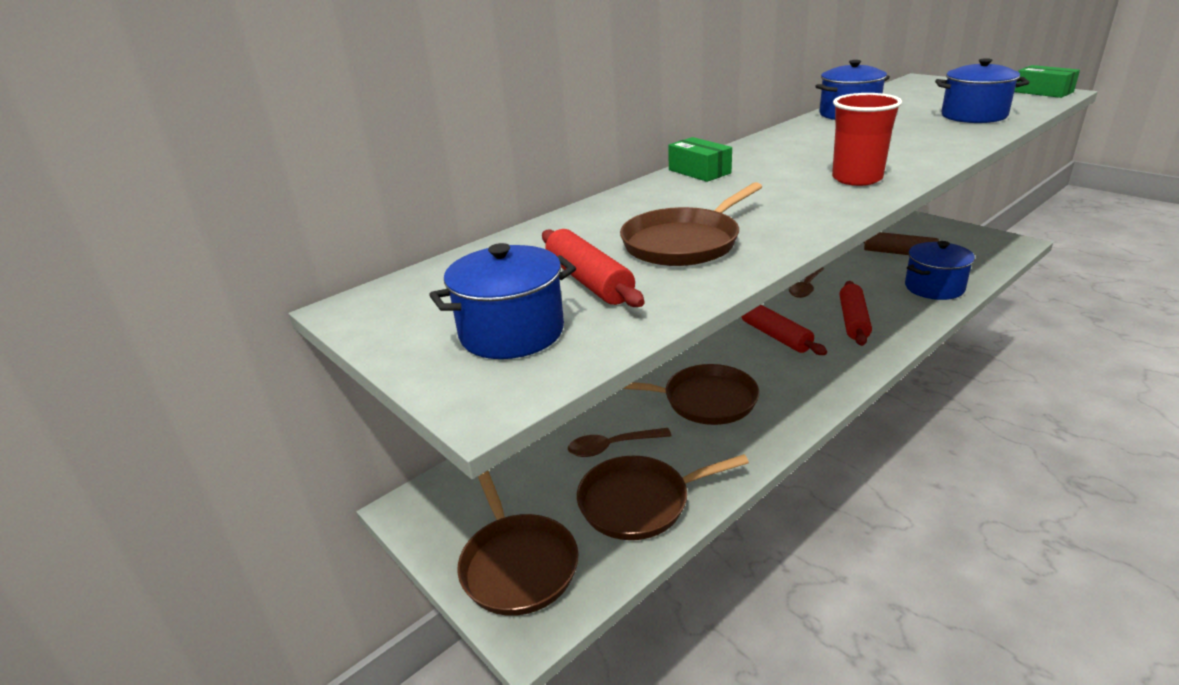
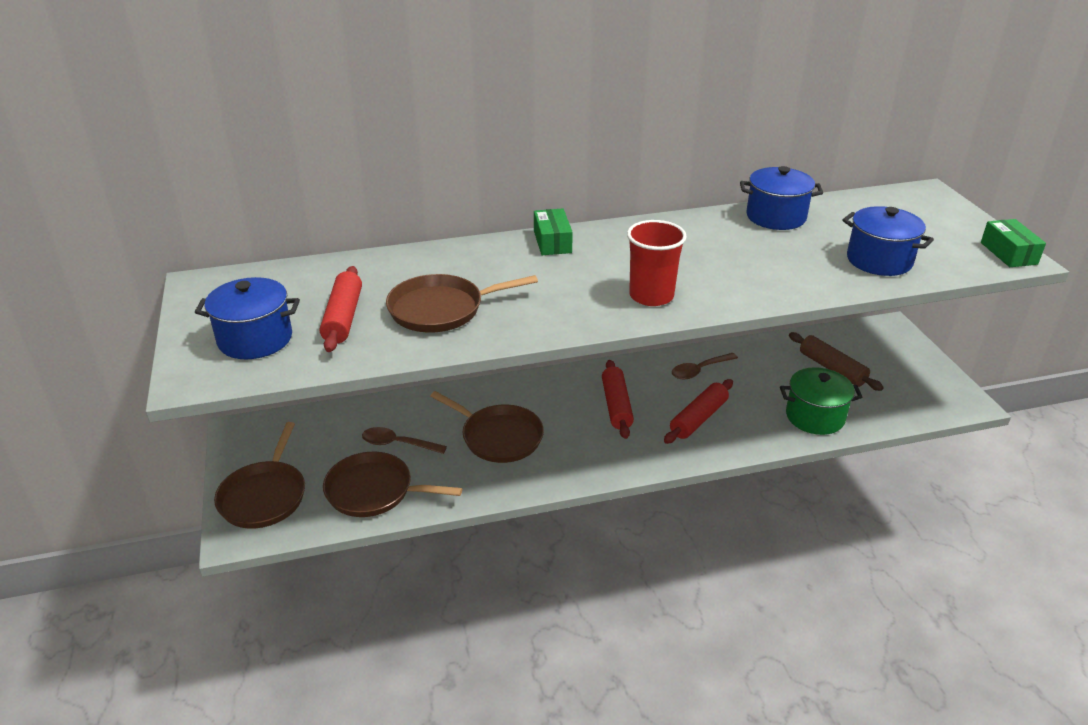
camera: 25 degrees right, 5 degrees up
(934, 288) = (815, 417): blue pot -> green pot

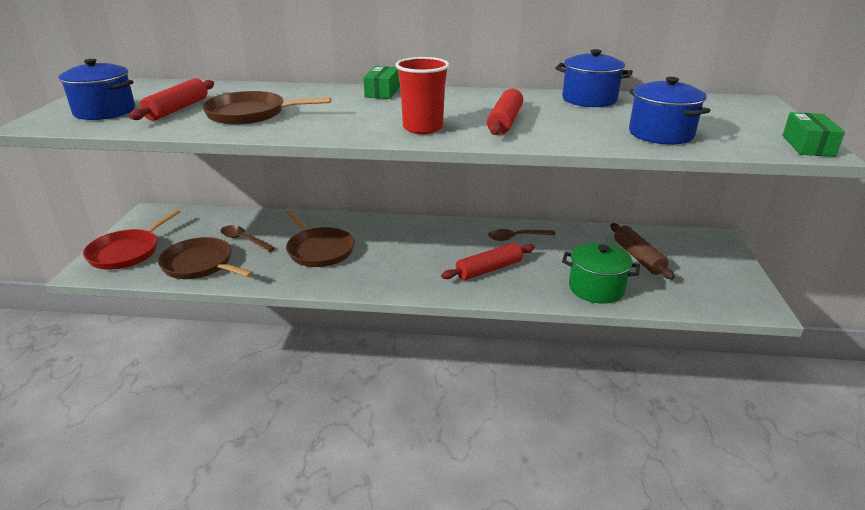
camera: 20 degrees right, 5 degrees down
(264, 496) = (127, 252): brown pan -> red pan
(616, 405) = (427, 248): red rolling pin -> red rolling pin (505, 122)

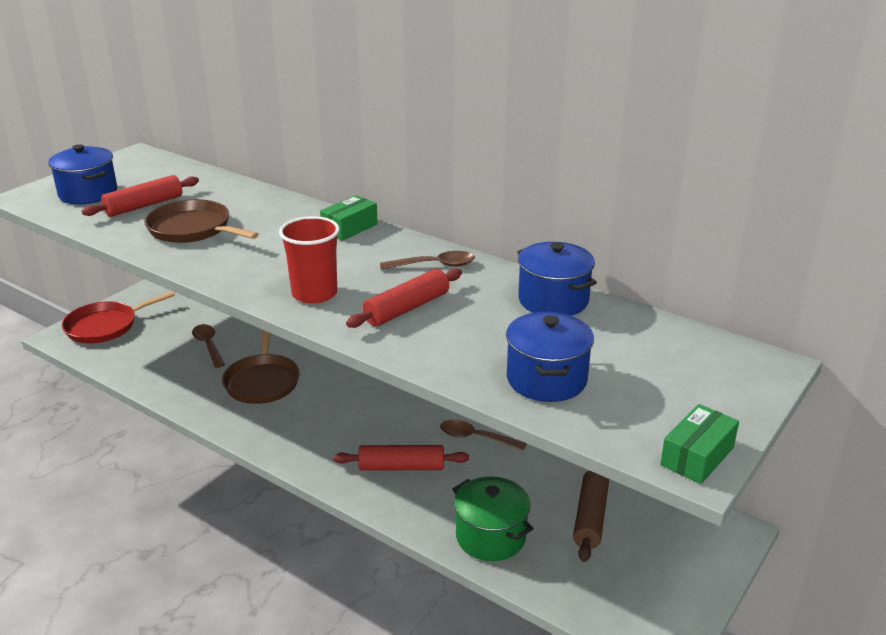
camera: 30 degrees right, 0 degrees up
(200, 264) = (148, 361): brown pan -> none
(481, 98) = (434, 265): none -> brown spoon

